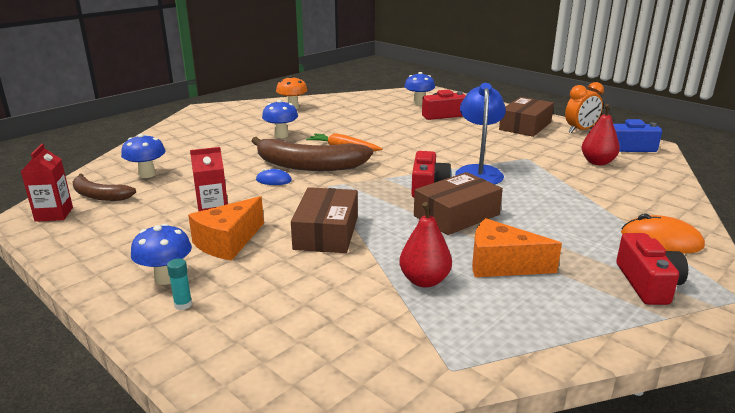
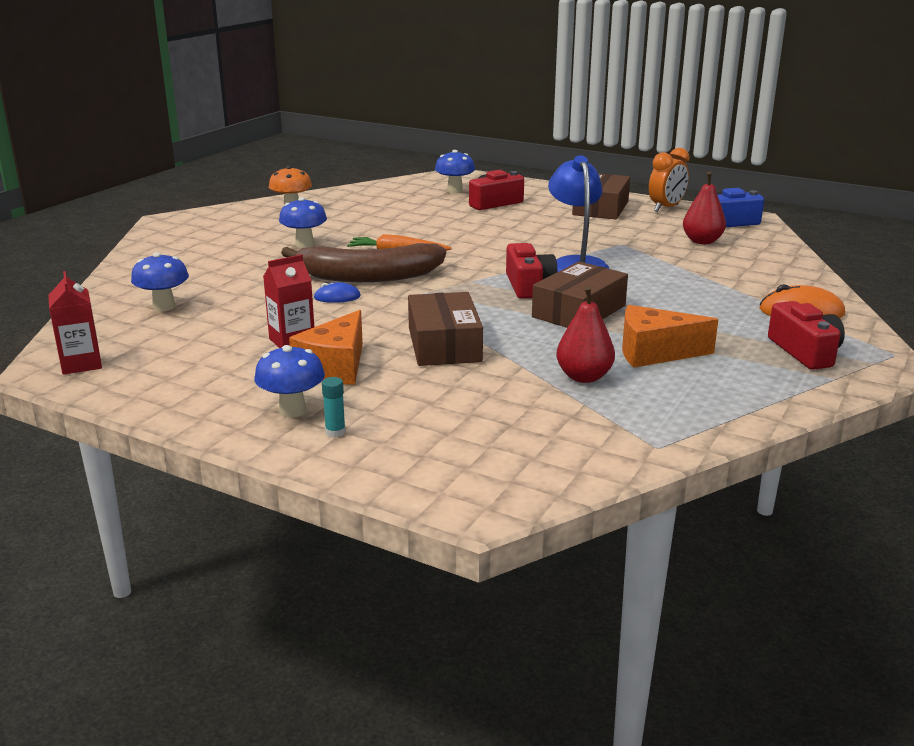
camera: 15 degrees left, 0 degrees up
(99, 195) = (121, 337): brown banana -> none

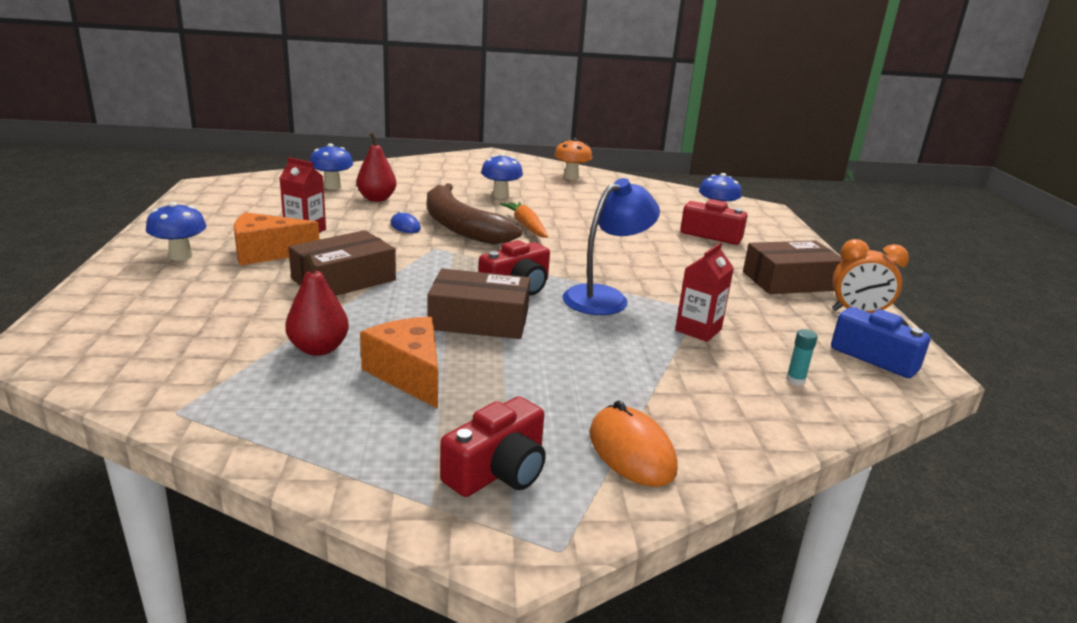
camera: 55 degrees right, 0 degrees up
(81, 364) = (221, 189): red carton -> red carton (698, 330)
(335, 432) = (150, 276): turquoise glue stick -> turquoise glue stick (795, 380)
(702, 241) = (781, 351): red pear -> red pear (377, 199)

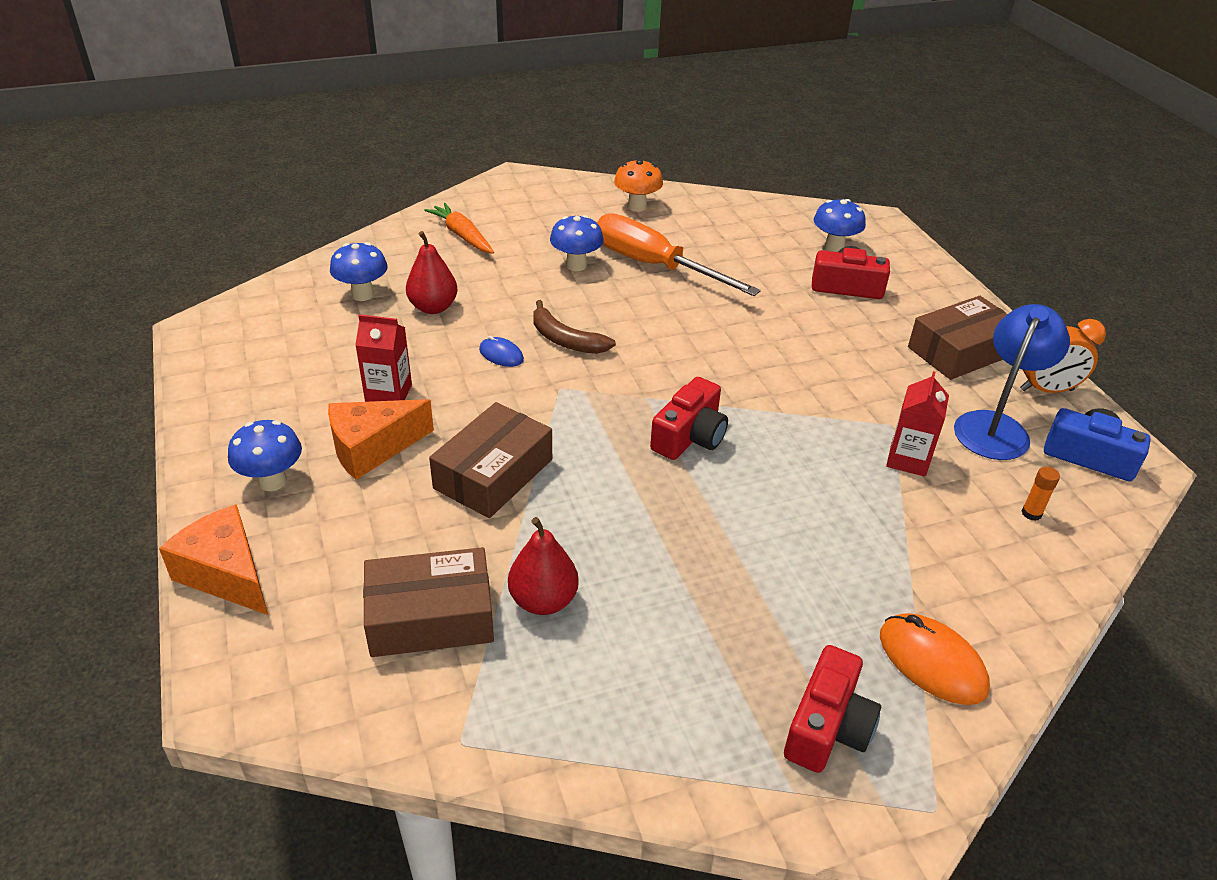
camera: 15 degrees left, 15 degrees up
(409, 374) = (662, 613): orange cheese -> orange cheese (226, 574)
(460, 227) = (565, 340): brown banana -> brown banana, size x0.56
(479, 319) = (681, 504): brown box -> brown box (430, 616)
(526, 226) = (638, 319): orange carrot -> orange carrot (462, 235)
(561, 204) = (654, 266): none -> orange screwdriver
(605, 297) = (790, 429): blue lamp -> blue lamp (996, 426)
(795, 380) = (1031, 513): turquoise glue stick -> orange glue stick

